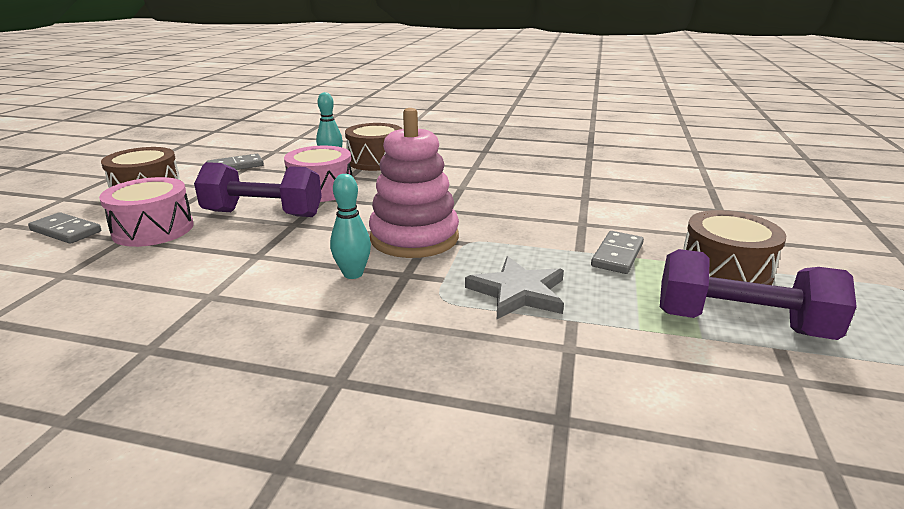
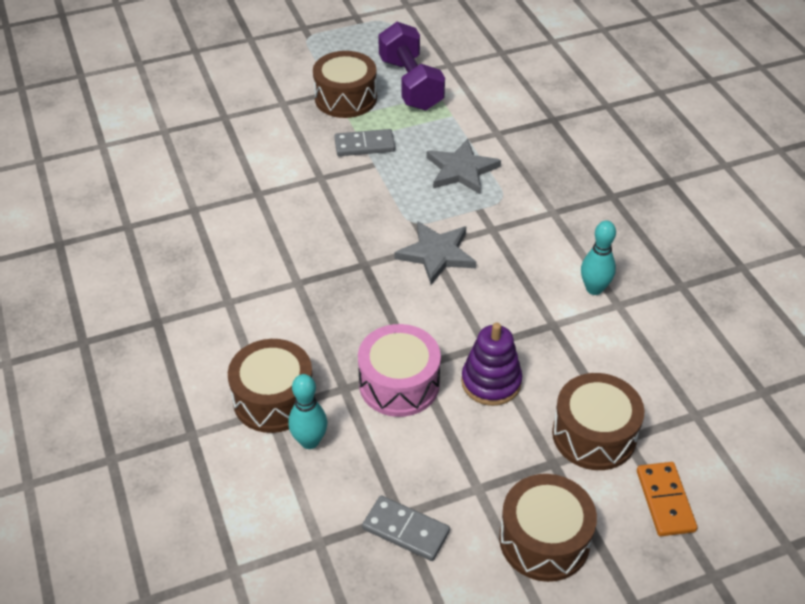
camera: 125 degrees left, 20 degrees up
(66, 231) = (665, 501): grey domino -> orange domino
(153, 229) = (594, 435): pink drum -> brown drum
(263, 214) = (491, 382): purple dumbbell -> purple stacking toy
(353, 274) = (520, 253): turquoise bowling pin -> turquoise bowling pin (594, 289)
(414, 238) = (437, 254): pink stacking toy -> grey star

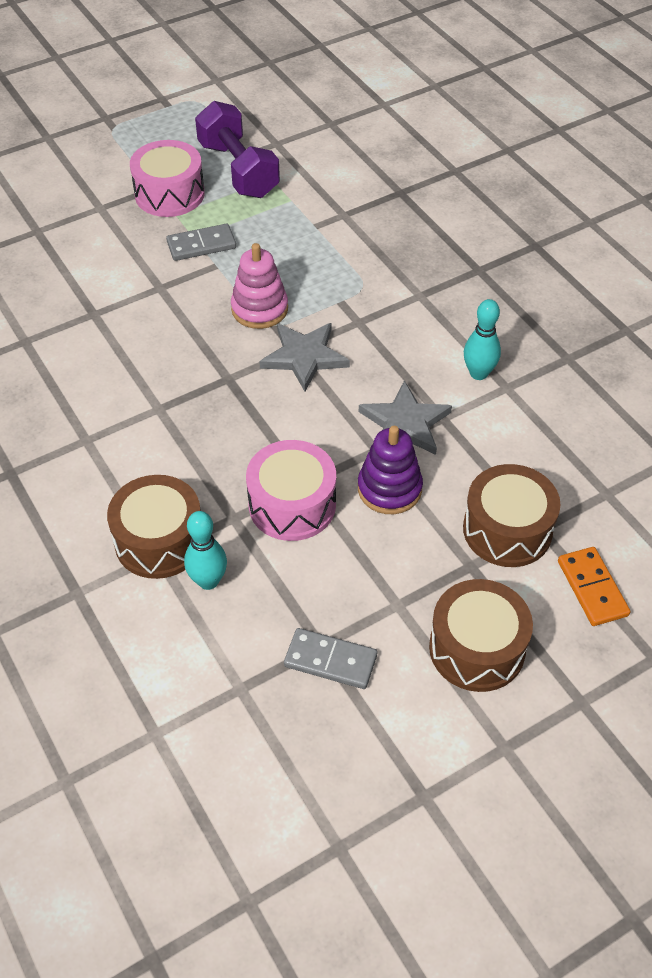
camera: 10 degrees left, 5 degrees up
(345, 98) = (169, 194): brown drum -> pink drum
(405, 207) = (259, 309): none -> pink stacking toy
(461, 170) = (313, 260): grey star -> grey star (405, 423)

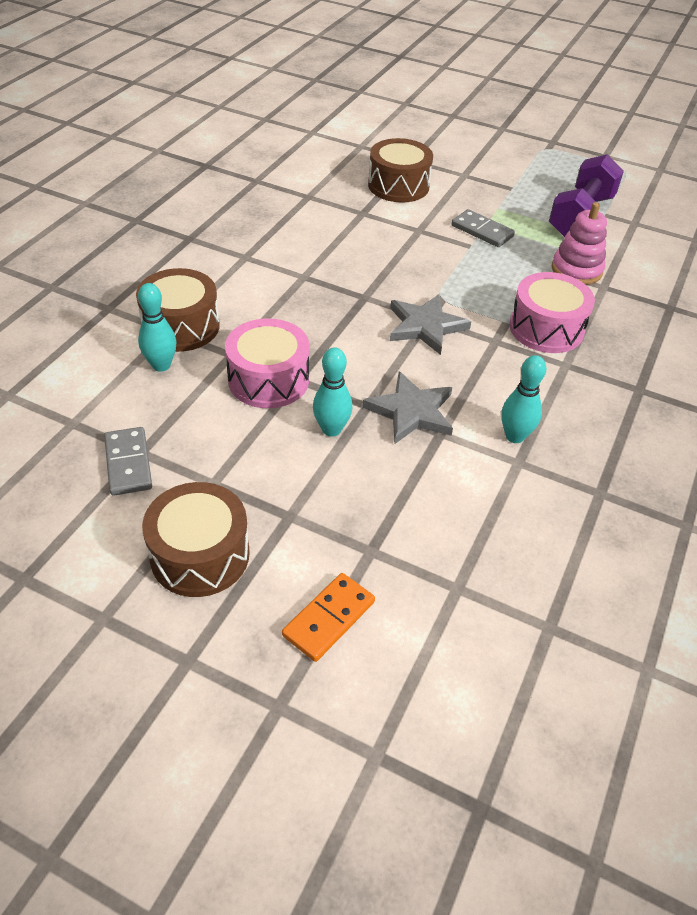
camera: 55 degrees right, 5 degrees down
(169, 194) = (514, 197): pink drum -> pink drum (546, 328)
(259, 309) = (450, 284): pink stacking toy -> pink stacking toy (576, 270)
(389, 489) = (331, 429): purple stacking toy -> turquoise bowling pin
(507, 530) = (349, 526): brown drum -> brown drum (398, 186)

